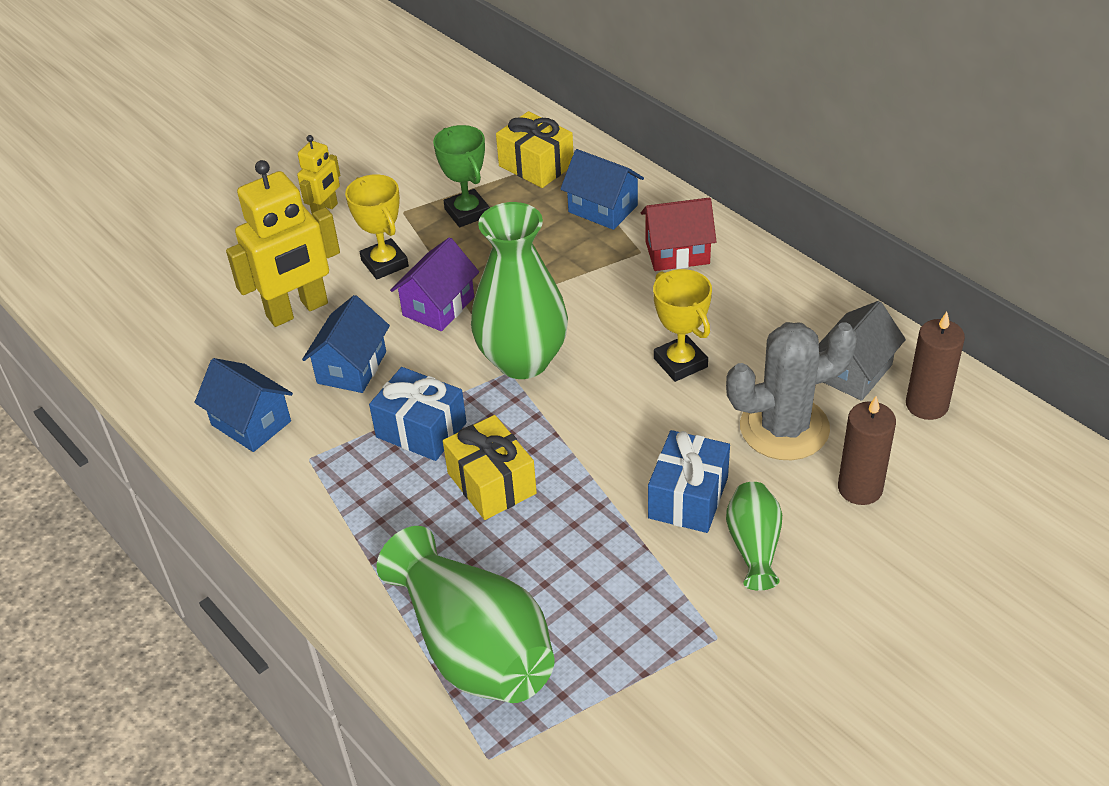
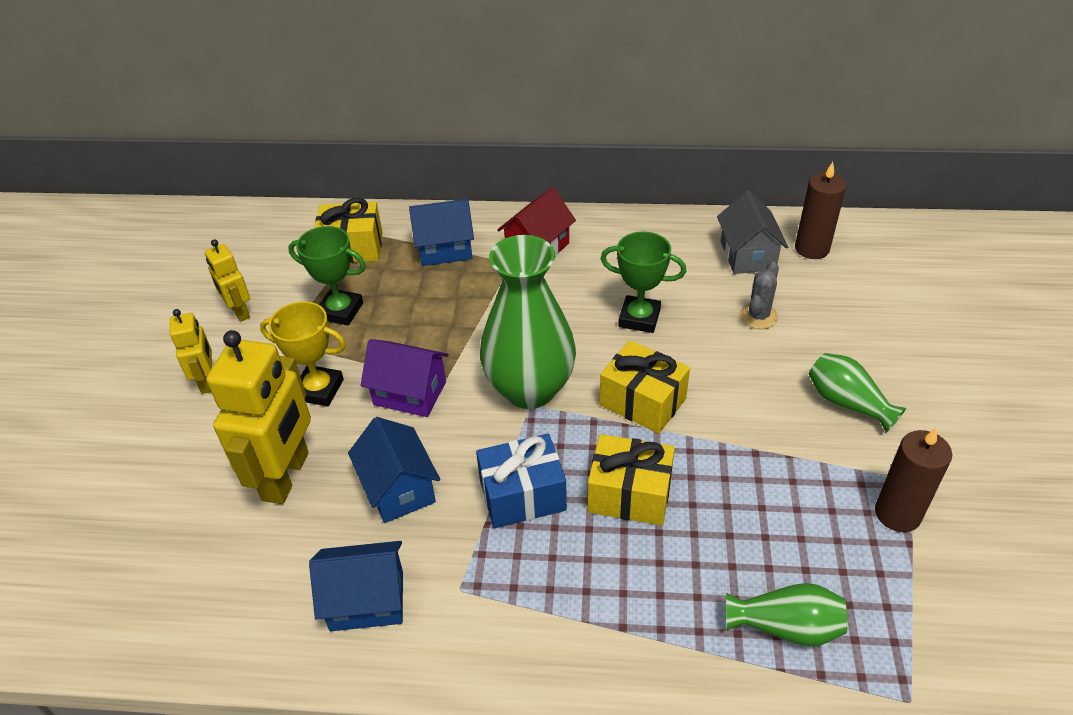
camera: 45 degrees left, 0 degrees up
(401, 170) = (239, 311): none -> yellow robot
(438, 306) = (409, 393): purple house -> purple house turned 60 degrees counterclockwise
(474, 647) = (786, 627): green vase -> green vase, size x0.52
(592, 427) = (643, 401): none -> yellow gift
(680, 363) = (639, 318): yellow trophy -> green trophy
(688, 497) = (767, 402): blue gift -> none
(784, 428) = (758, 316): grey cactus -> grey cactus, size x0.50
(860, 488) = (849, 323): brown candle -> brown candle (897, 514)

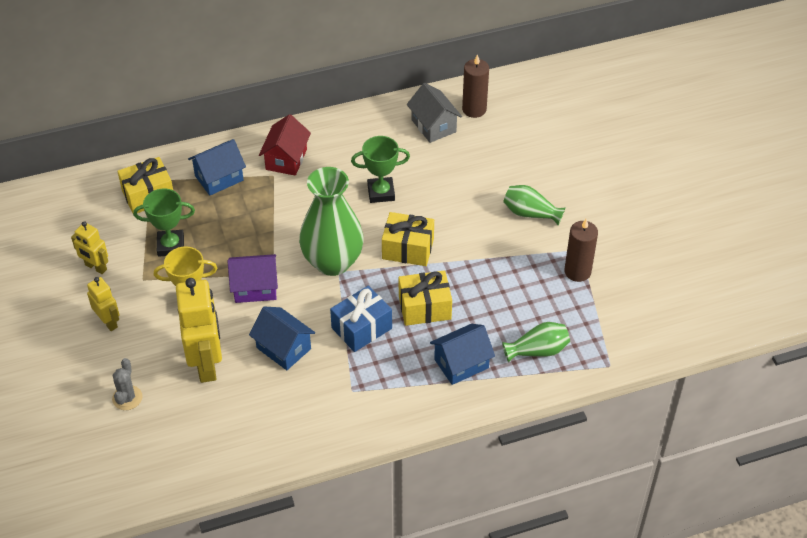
camera: 25 degrees left, 5 degrees up
(367, 600) = (302, 414): blue house -> blue house (461, 364)
(758, 316) = (457, 170): grey cactus -> grey cactus (127, 398)

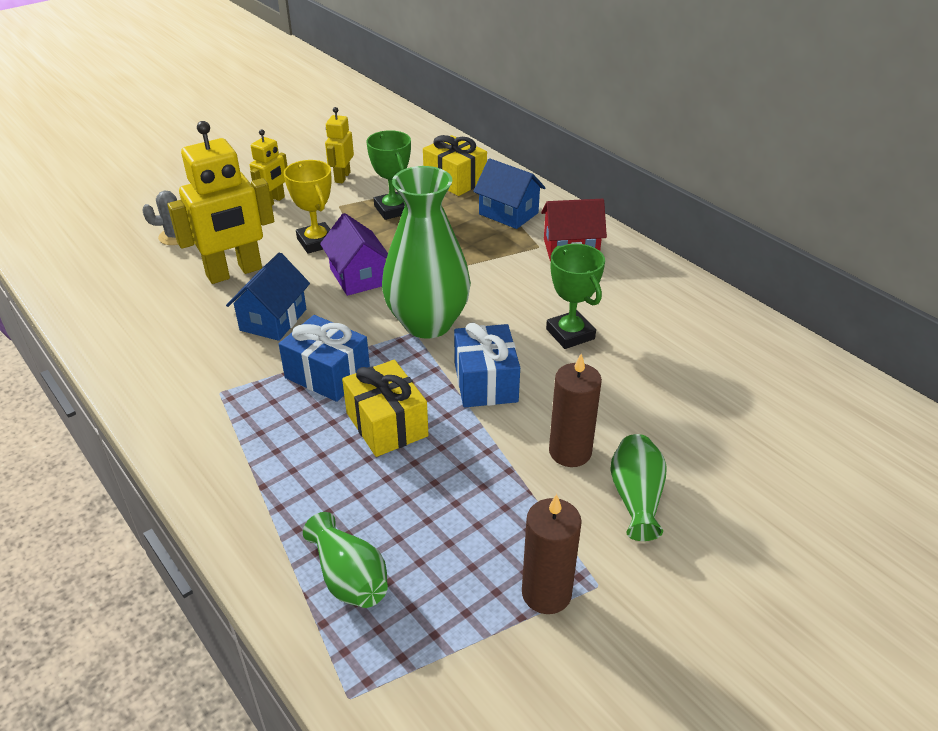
camera: 70 degrees right, 10 degrees down
(408, 249) = (486, 382): yellow gift -> blue gift
(433, 126) = (729, 351): grey house -> none
(461, 364) = (295, 489): blue house -> none
(474, 109) = (798, 383): brown candle -> brown candle (570, 452)

